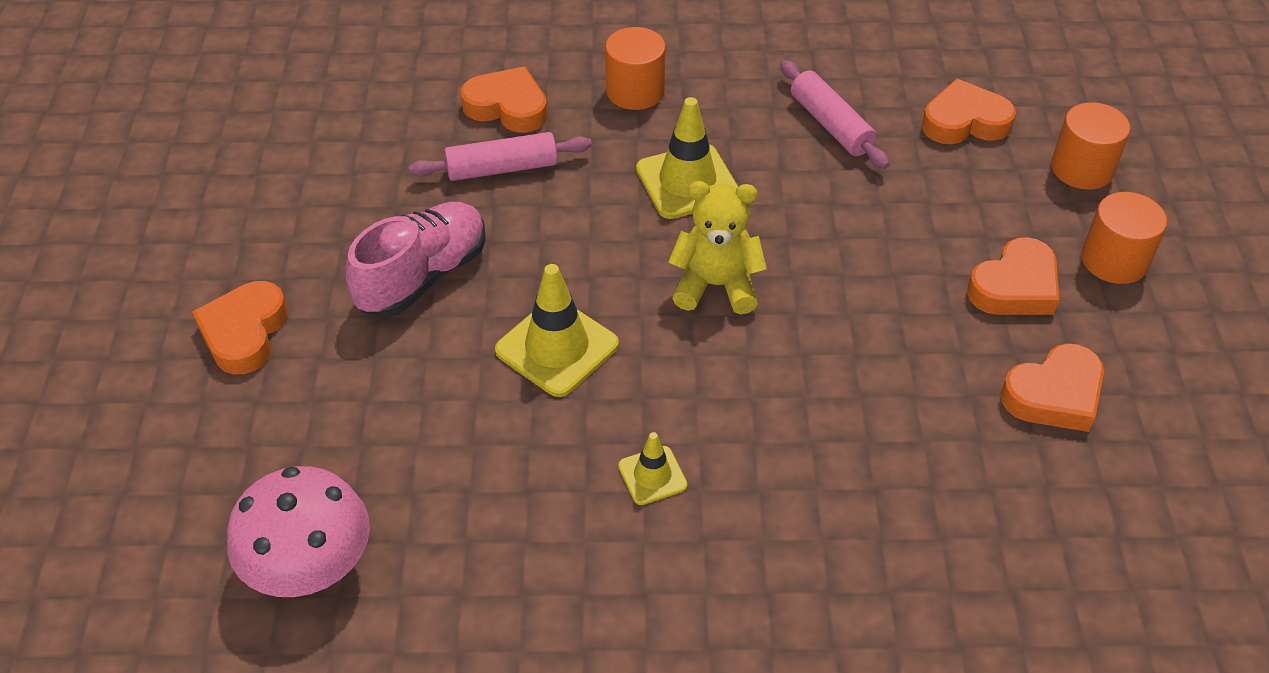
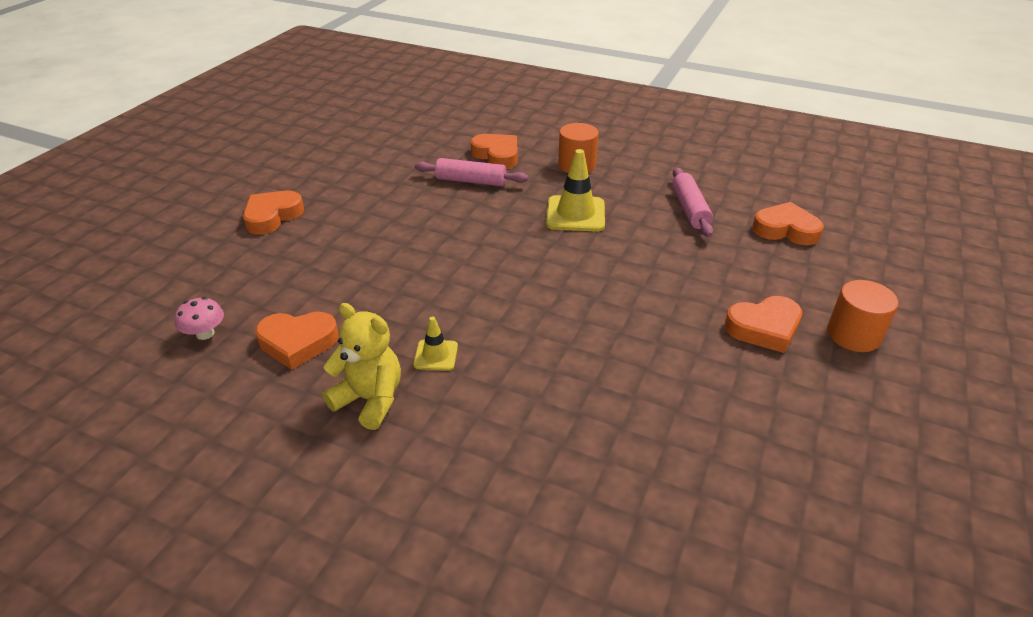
camera: 25 degrees right, 10 degrees down
(310, 565) = (205, 333): pink mushroom -> pink mushroom, size x0.51
(423, 276) = (386, 217): pink shoe -> none
(557, 347) = (432, 272): yellow traffic cone -> none
(716, 285) = (554, 269): yellow teddy bear -> yellow teddy bear (370, 400)
(1054, 395) = (753, 401): orange heart -> orange heart (298, 343)
(1082, 169) = (859, 276): orange cylinder -> none

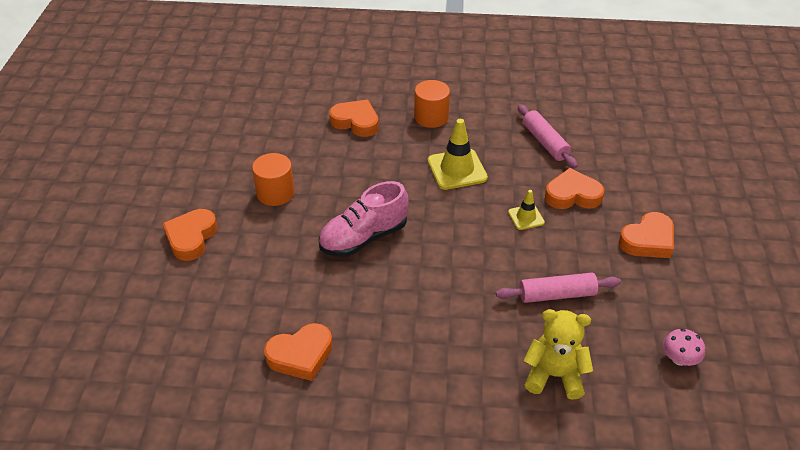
camera: 20 degrees left, 5 degrees up
(205, 333) = (214, 370): pink mushroom -> pink mushroom (679, 359)
(370, 400) = (392, 387): yellow teddy bear -> yellow teddy bear (554, 375)
(436, 355) = (420, 334): yellow traffic cone -> yellow traffic cone (526, 217)
(437, 253) = (363, 238): none -> pink shoe
(471, 181) = (349, 156): pink rolling pin -> pink rolling pin (556, 295)
(785, 230) = (625, 145): orange heart -> orange heart (572, 195)
(853, 335) = (710, 229): orange cylinder -> orange cylinder (275, 193)

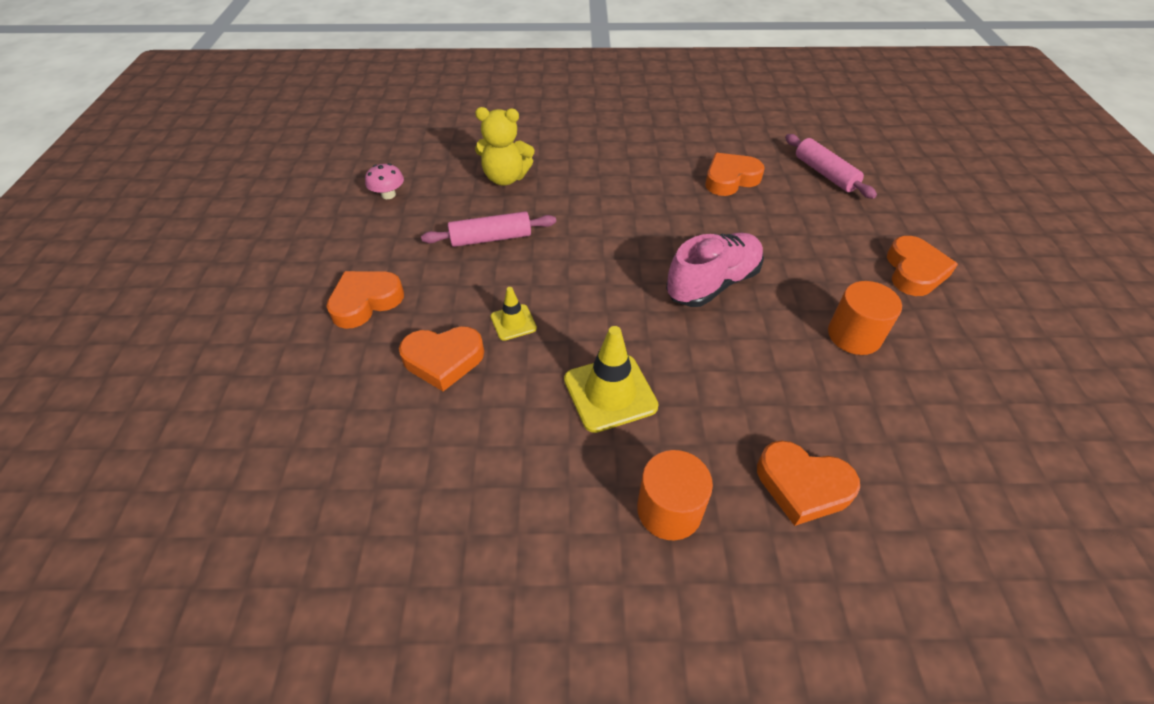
camera: 175 degrees right, 5 degrees up
(545, 142) = (465, 460): pink rolling pin -> pink rolling pin (825, 174)

